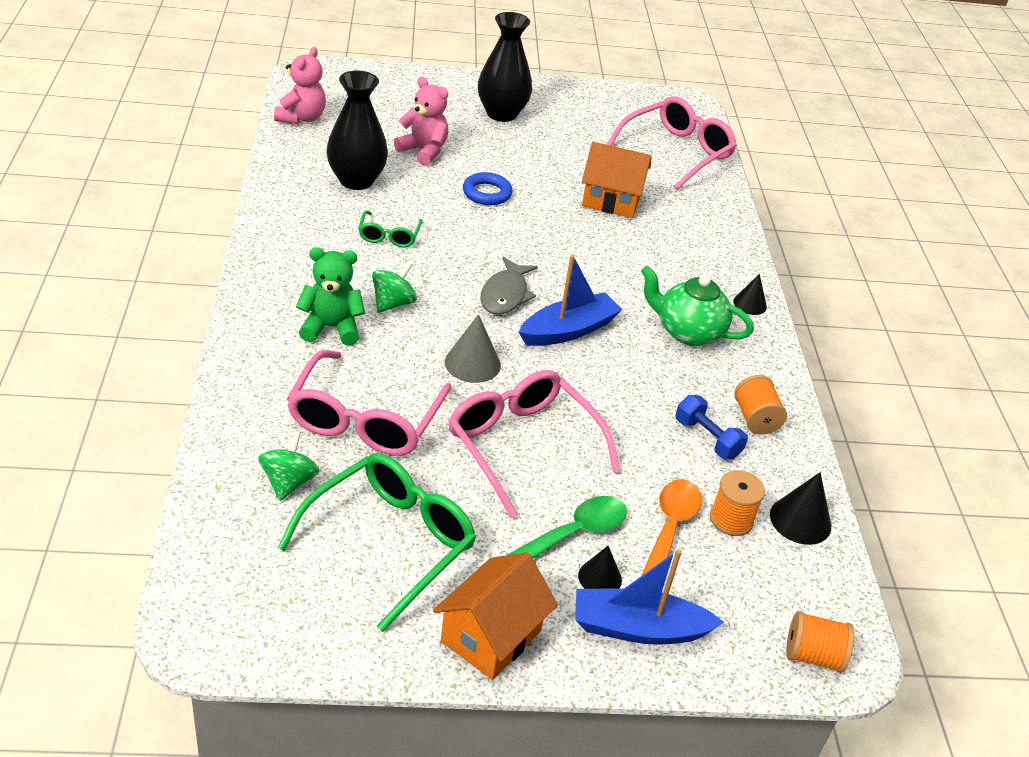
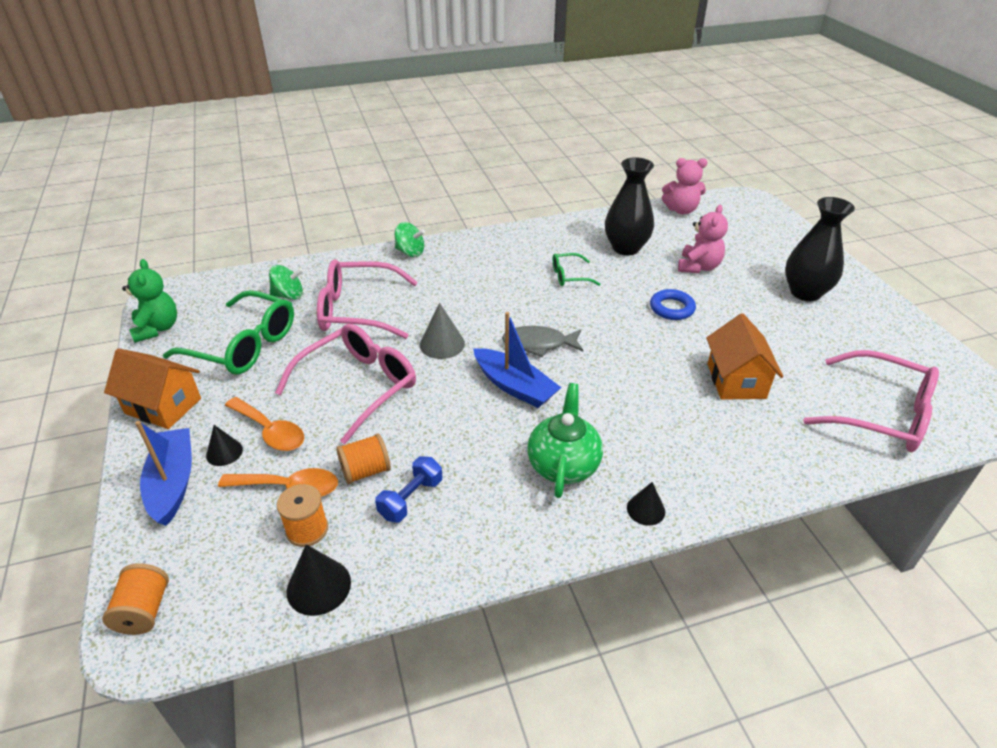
camera: 80 degrees right, 0 degrees up
(331, 328) = (445, 276): green teddy bear -> green teddy bear (157, 328)
(393, 303) = (490, 295): green spinning top -> green spinning top (410, 252)
(576, 532) = (270, 431): green spoon -> orange spoon
(755, 419) = (456, 533): orange spool -> orange spool (366, 471)

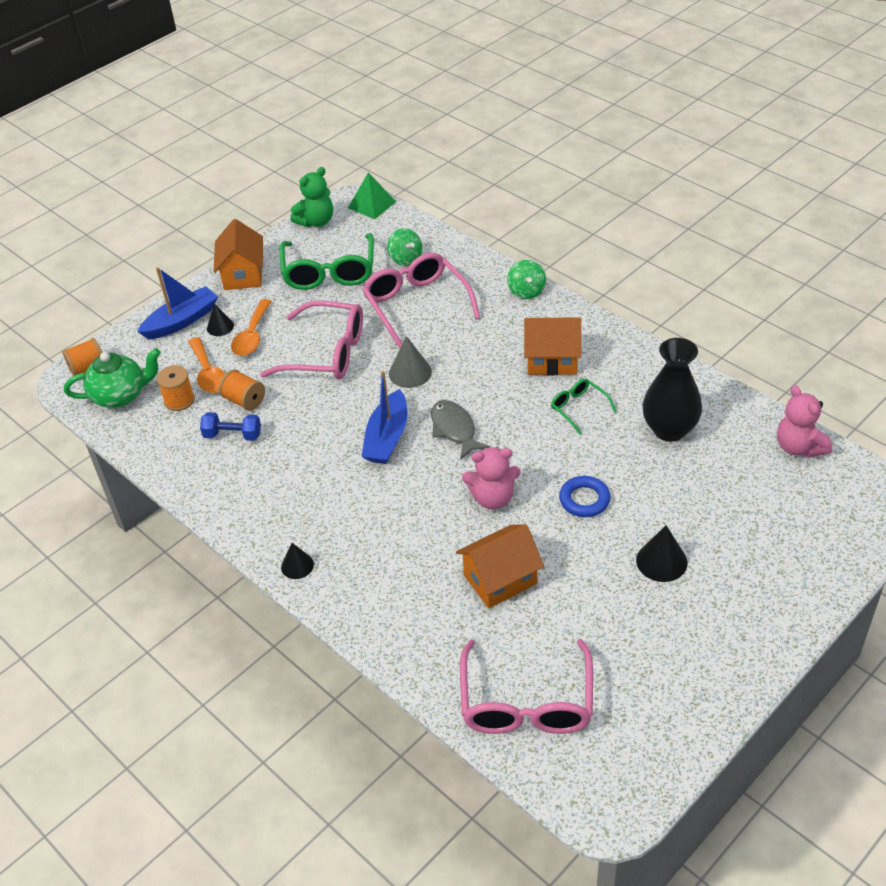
camera: 65 degrees right, 5 degrees up
(186, 288) = (372, 204): none -> green pyramid
(318, 586) = (140, 429): black cone -> black cone (661, 561)
(504, 269) = (552, 360): none -> orange house
(563, 465) = (315, 501): green teapot -> green teapot (120, 395)
(698, 267) = (682, 497): pink teddy bear -> pink teddy bear (492, 498)
(805, 292) = (708, 600): black vase -> none

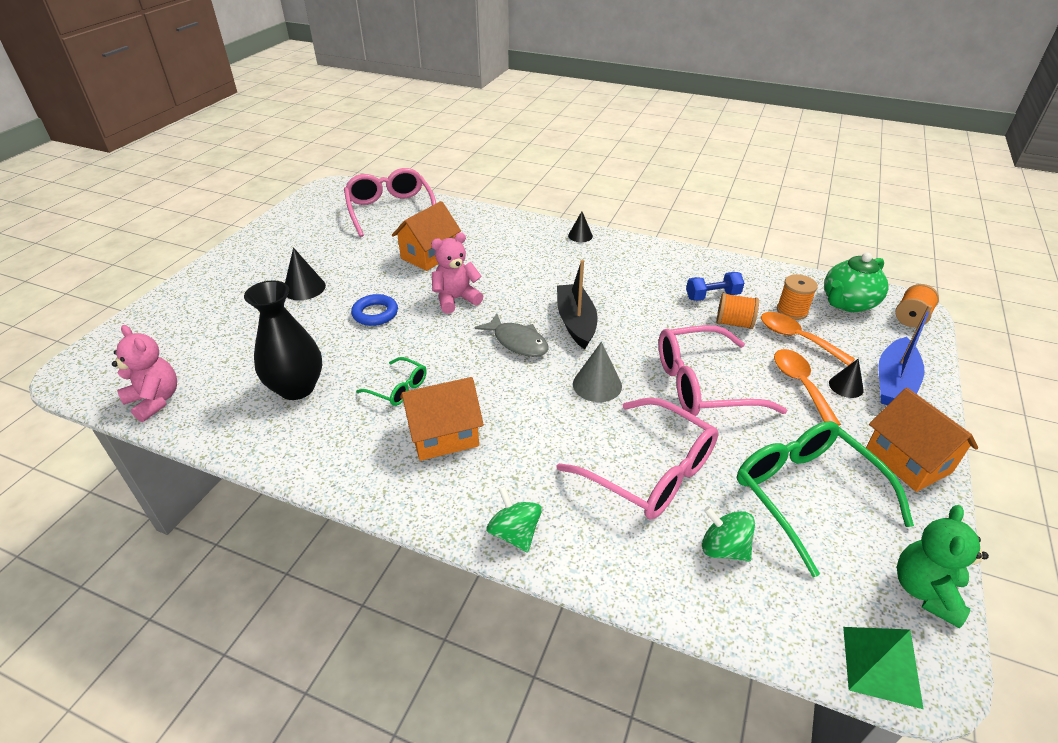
camera: 155 degrees right, 5 degrees down
(387, 438) = (576, 322): blue boat -> black boat

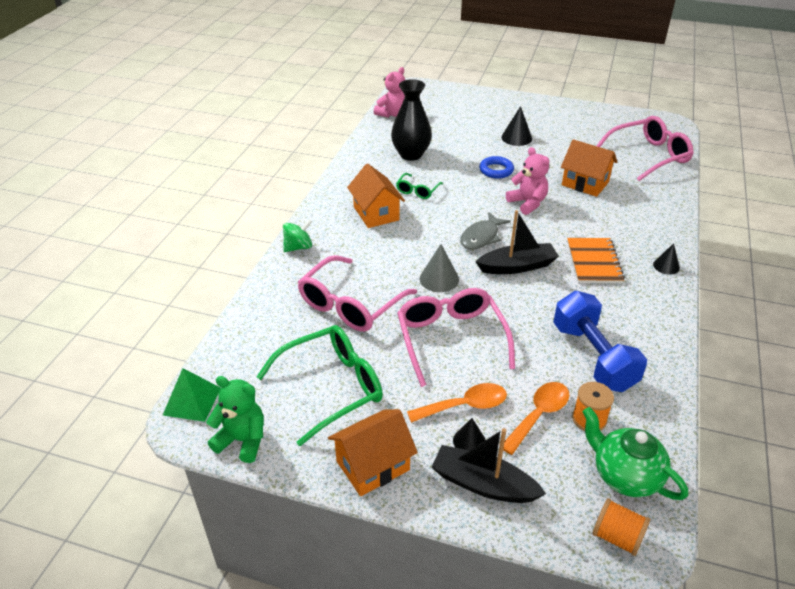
camera: 85 degrees right, 0 degrees up
(571, 273) = (594, 262): none -> orange notebook
(712, 296) = (593, 357): blue dumbbell -> blue dumbbell, size x1.89
(723, 548) = (284, 336): green spinning top -> none
(734, 323) = (550, 369): orange spool -> none
(894, 383) = (483, 484): blue boat -> black boat

